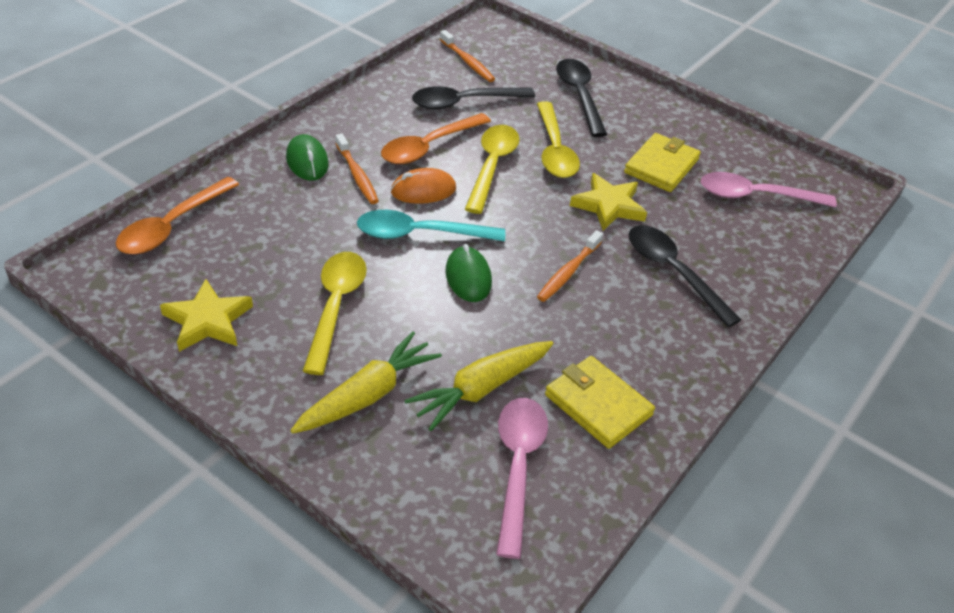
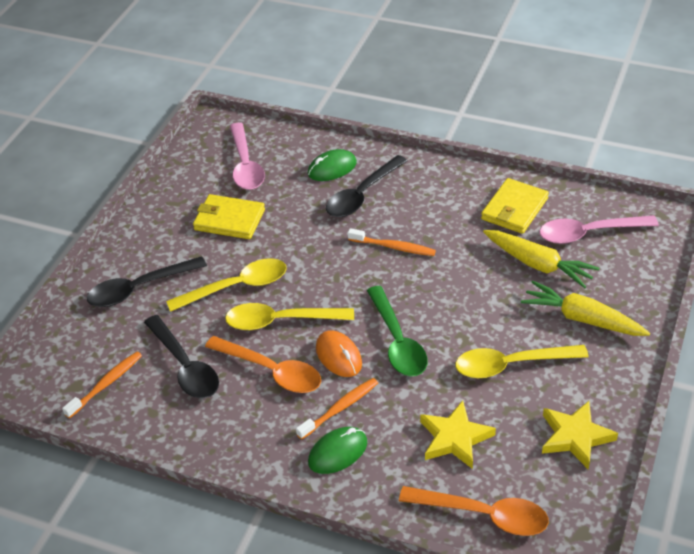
camera: 100 degrees left, 0 degrees up
(420, 234) = (397, 341): turquoise spoon -> green spoon
(468, 277) = (432, 299): green mouse -> green mouse (332, 168)
(608, 206) = (300, 240): yellow star -> yellow star (454, 438)

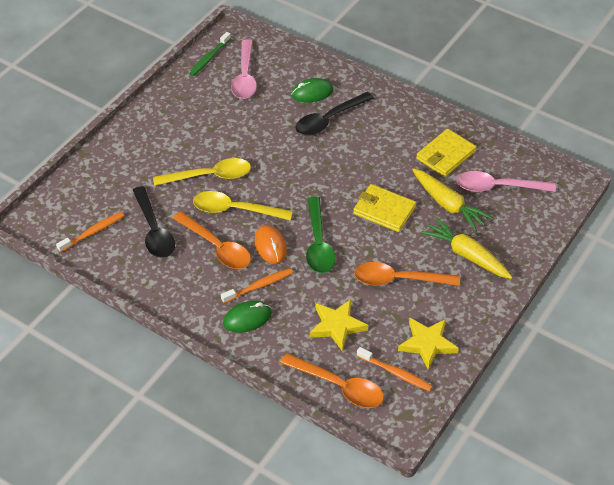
camera: 10 degrees right, 5 degrees up
(139, 288) = (136, 162): black spoon -> none
(196, 152) = (209, 58): none -> green toothbrush
(229, 220) = (219, 120): yellow wallet -> yellow wallet (384, 210)
(393, 247) = (340, 168): orange toothbrush -> orange toothbrush (395, 373)
(511, 365) = (399, 280): yellow spoon -> orange spoon

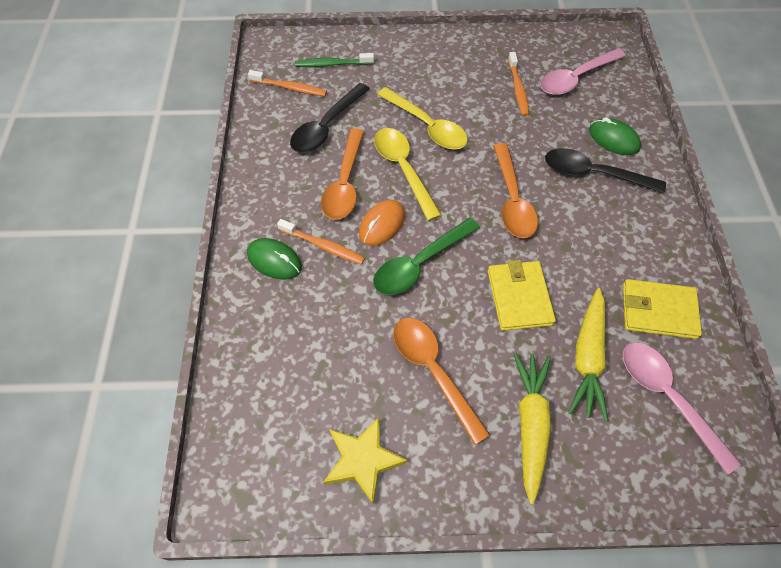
camera: 55 degrees right, 10 degrees up
(209, 58) = (569, 41): green toothbrush -> green toothbrush (332, 64)
(337, 326) = (322, 348): yellow star -> none
(339, 386) = (240, 399): orange spoon -> orange spoon (512, 200)
(395, 373) = (297, 449): orange toothbrush -> orange toothbrush (518, 89)

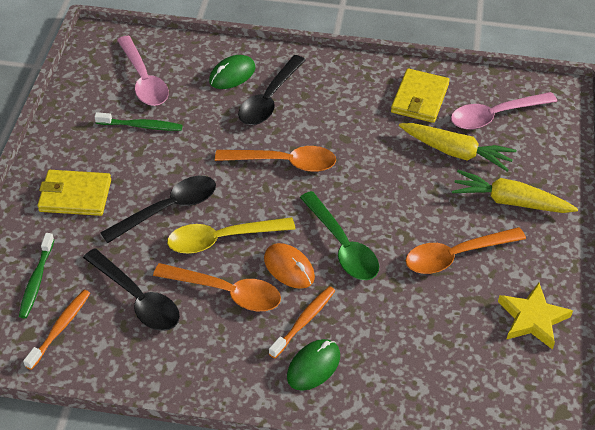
camera: 80 degrees left, 10 degrees down
(427, 126) = (168, 209): yellow spoon -> black spoon
(518, 89) = (141, 126): orange toothbrush -> green toothbrush
(519, 297) = (392, 182): yellow wallet -> yellow wallet (75, 195)

